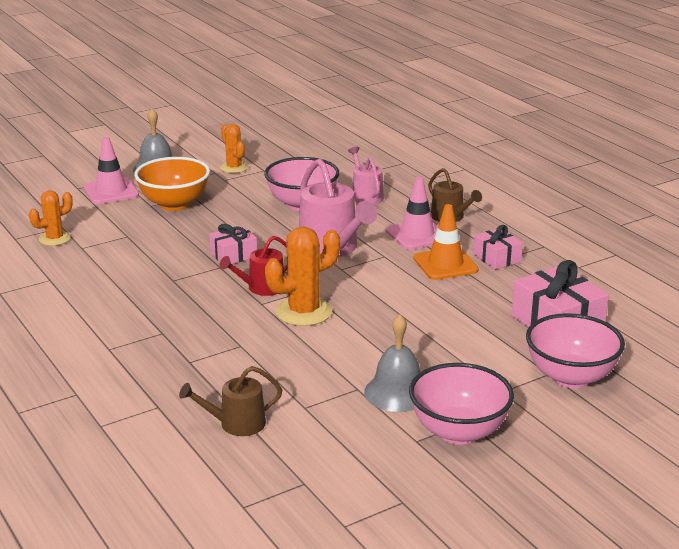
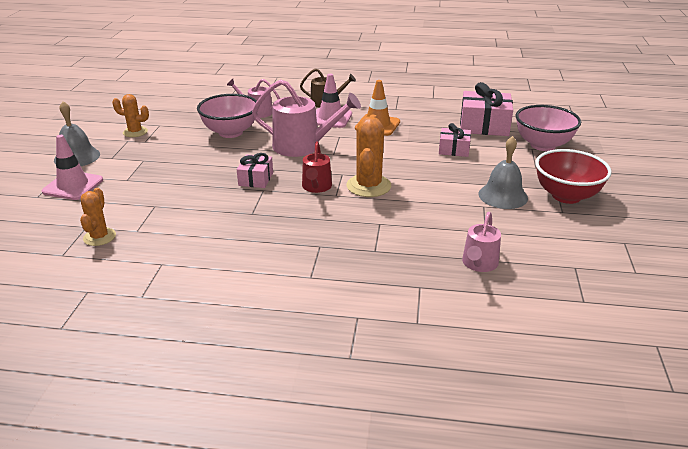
camera: 50 degrees left, 5 degrees up
(174, 204) = (143, 171): orange bowl -> none
(237, 424) = (479, 264): brown watering can -> pink watering can
(459, 432) = (566, 196): pink bowl -> red bowl
(497, 258) = (392, 111): pink gift -> pink gift (454, 150)

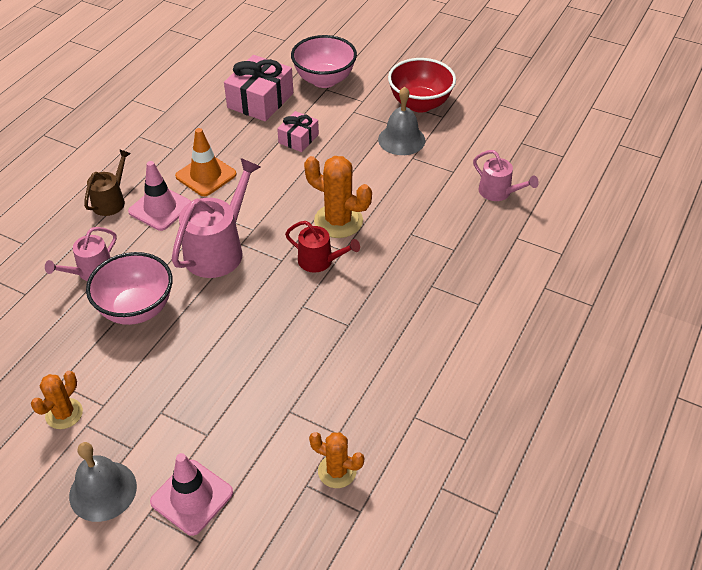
camera: 70 degrees left, 15 degrees up
(256, 179) = (275, 307): pink gift -> none

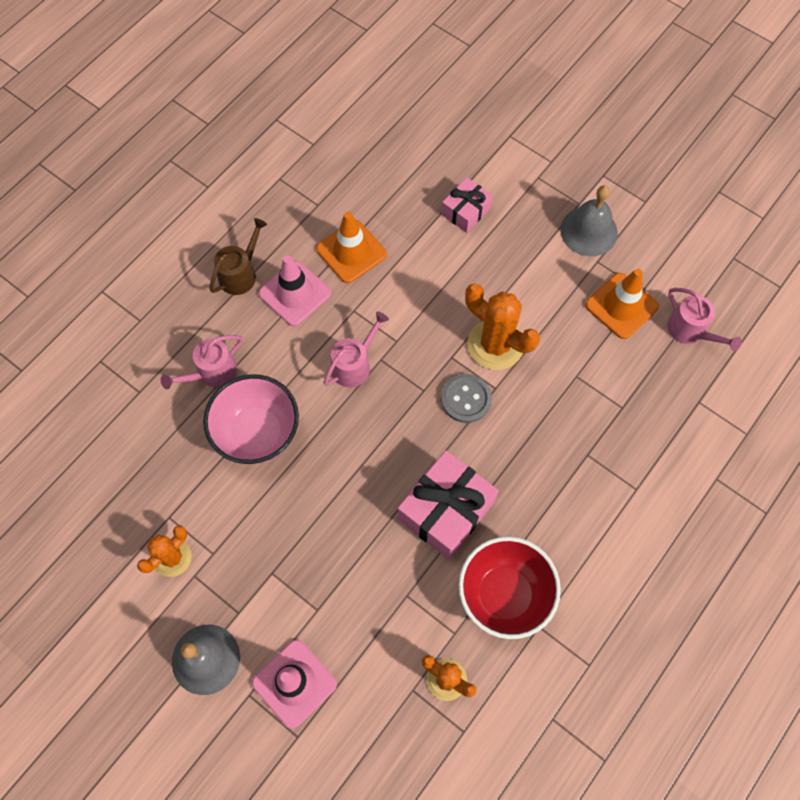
camera: 10 degrees right, 20 degrees up
(218, 250) = (354, 365): pink watering can -> pink watering can, size x0.58
(260, 100) = (428, 143): pink gift -> pink gift (446, 510)
(319, 261) = (466, 399): red watering can -> grey button
(324, 80) = (509, 120): pink bowl -> none
(420, 104) = (620, 177): red bowl -> red bowl (504, 594)
(438, 183) = (621, 306): none -> orange traffic cone

